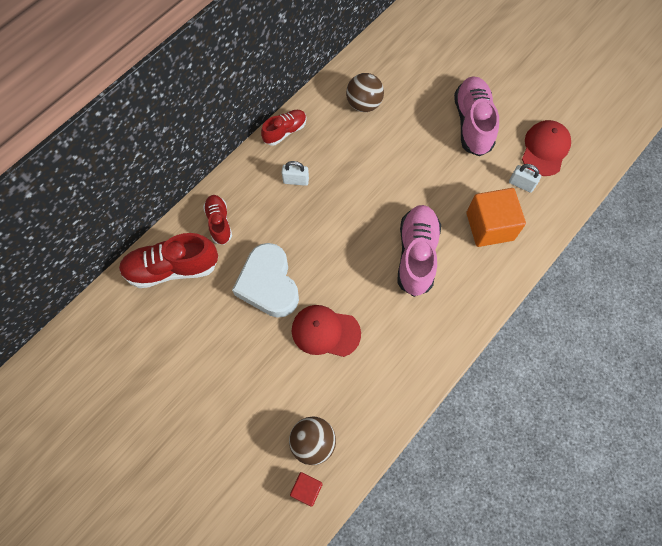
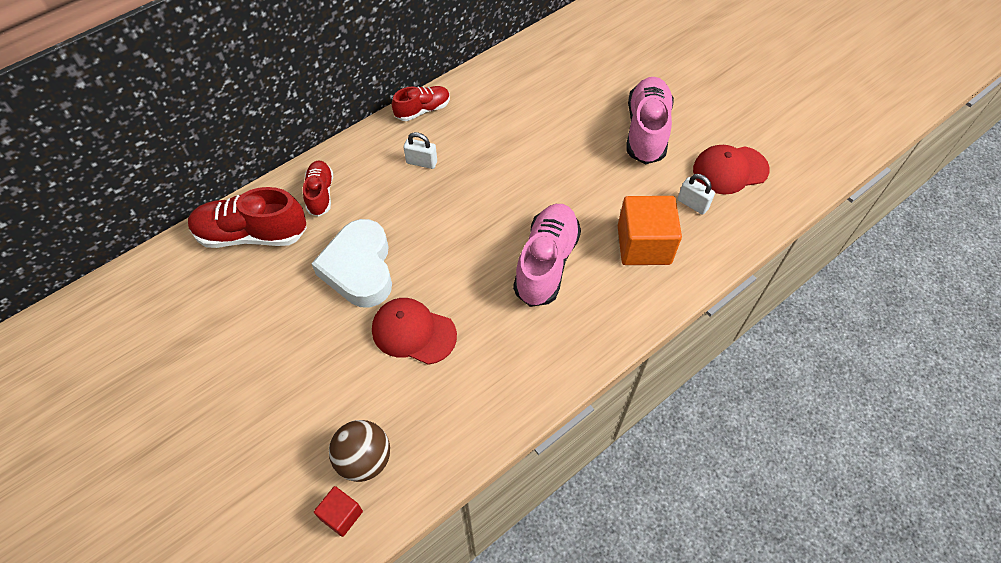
camera: 10 degrees right, 10 degrees down
(364, 104) = (521, 94): brown ball -> none
(545, 149) = (730, 170): red cap -> red cap turned 135 degrees counterclockwise

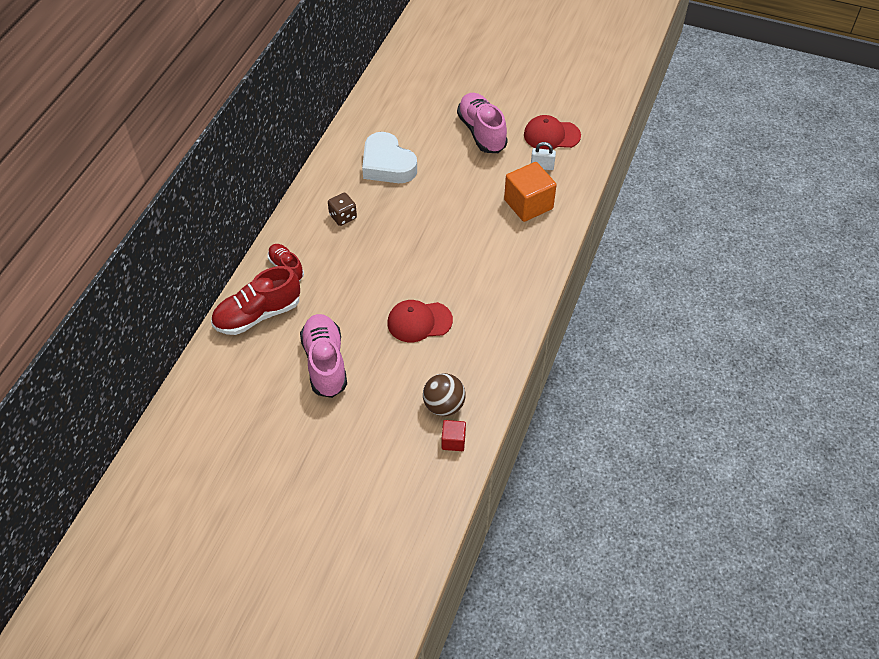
camera: 30 degrees left, 5 degrees down
(359, 269) = (353, 301): white heart -> white heart (387, 164)
(421, 162) = (343, 216): white padlock -> brown dice
(422, 110) = (316, 182): red shoe -> none
(546, 263) = (474, 242): pink shoe -> pink shoe (325, 363)
(730, 170) = (551, 135): red cap -> red cap turned 45 degrees clockwise

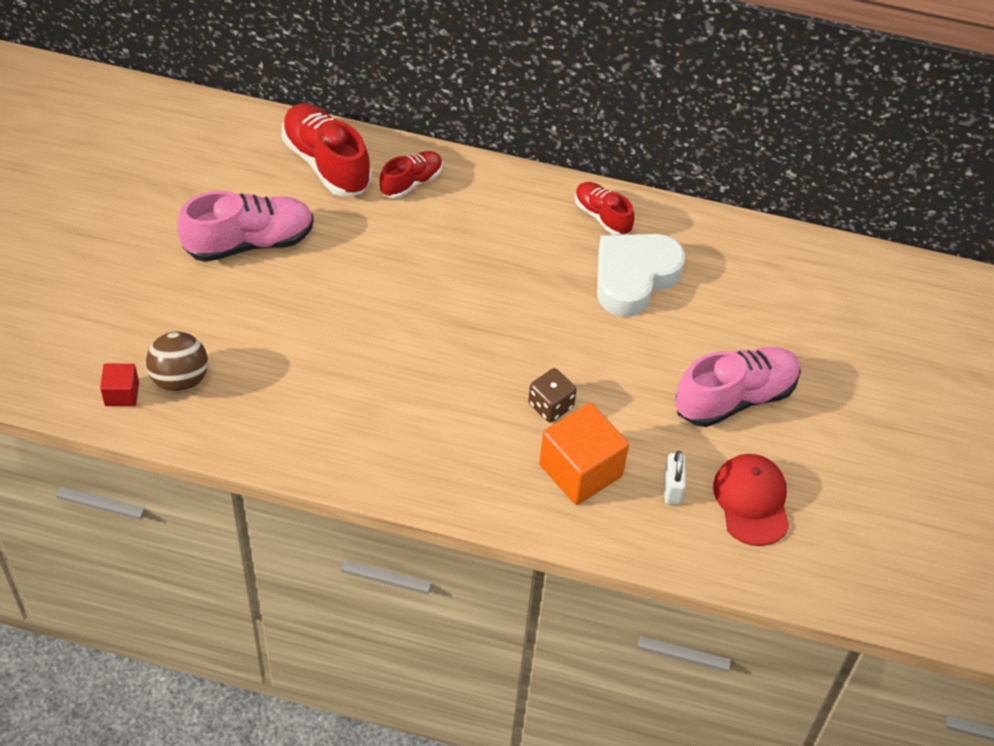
camera: 80 degrees right, 0 degrees up
(335, 173) = (602, 216): none -> red shoe
(343, 216) = (516, 234): brown dice -> brown dice (550, 405)
(419, 322) = (326, 341): red cap -> none

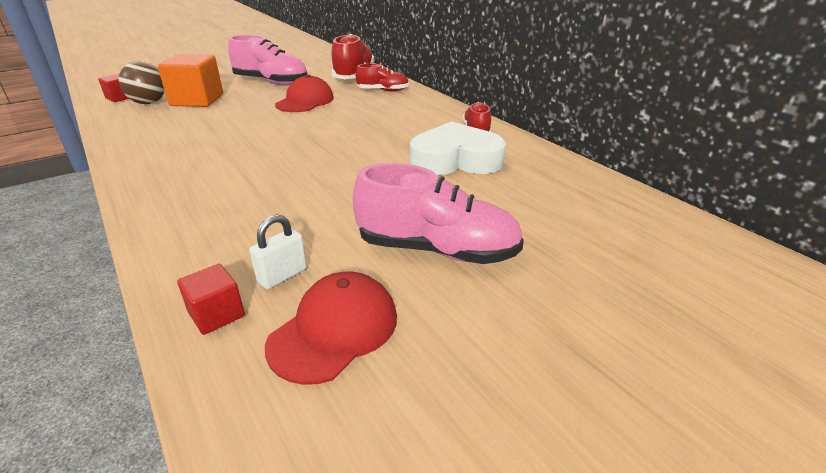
camera: 45 degrees right, 20 degrees down
(358, 261) = (305, 101): none -> red cap
(550, 405) = (289, 187): brown dice -> none
(580, 470) = (240, 226): orange cube -> orange cube (197, 100)
(677, 540) = (216, 314): none -> red cube

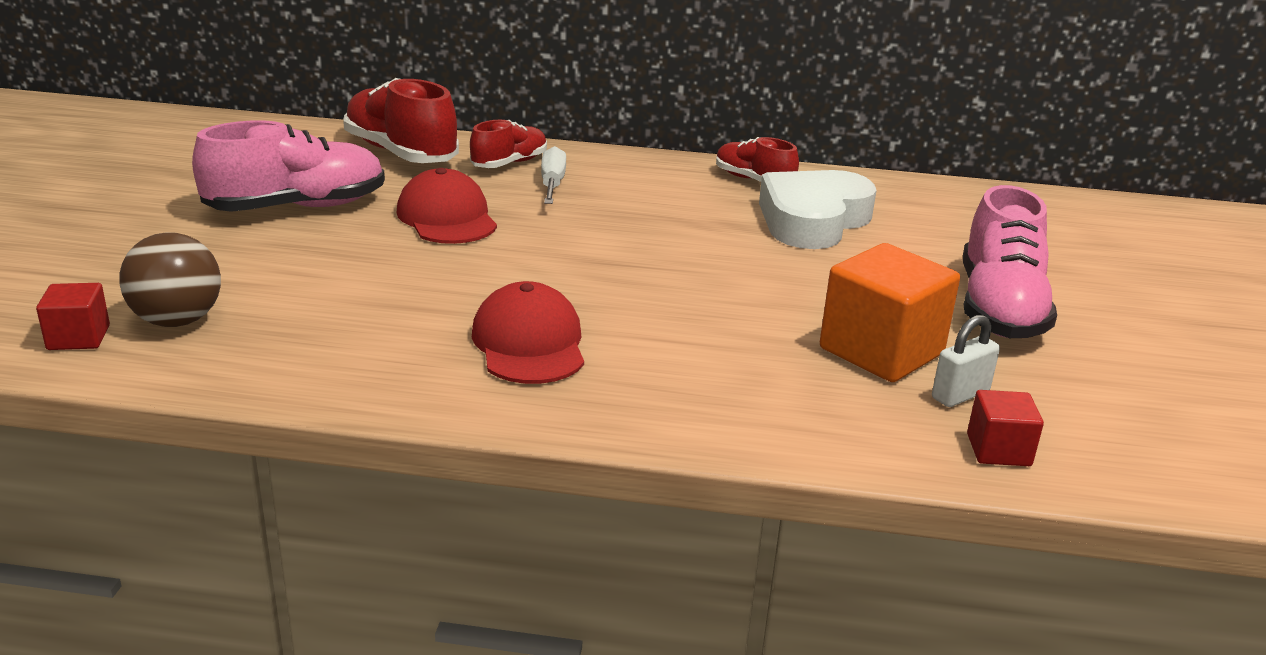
camera: 50 degrees left, 5 degrees down
(197, 100) = (259, 281): orange cube -> orange cube (881, 351)
(282, 275) = (960, 395): white padlock -> white padlock turned 60 degrees clockwise
(334, 330) = (1086, 402): red cap -> red cap (529, 343)
(377, 103) = (552, 184): none -> white screwdriver
(437, 250) = (999, 308): pink shoe -> pink shoe turned 135 degrees clockwise

